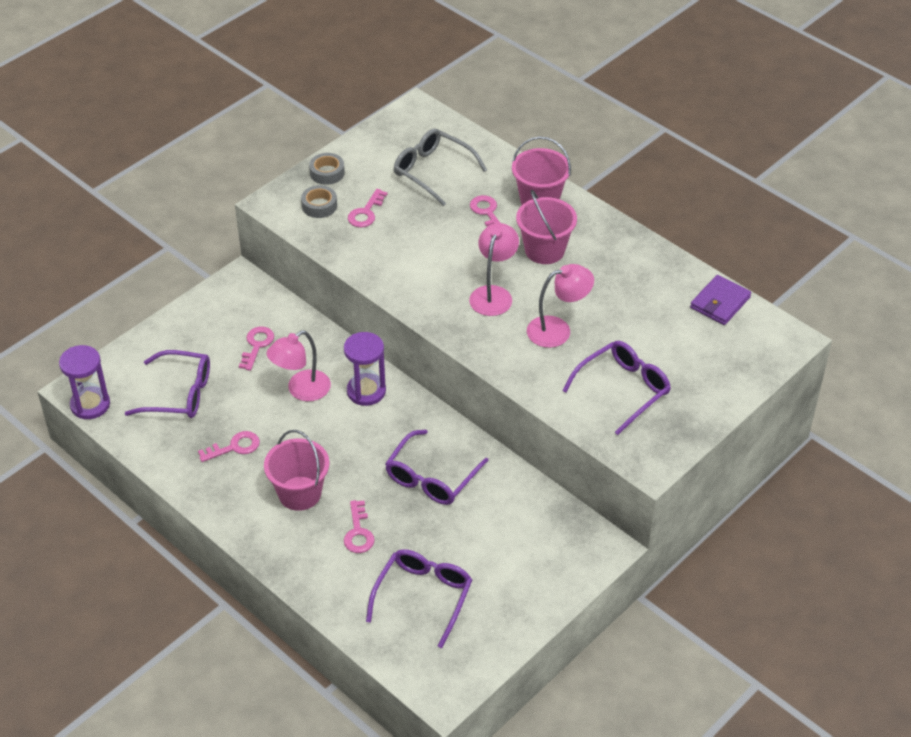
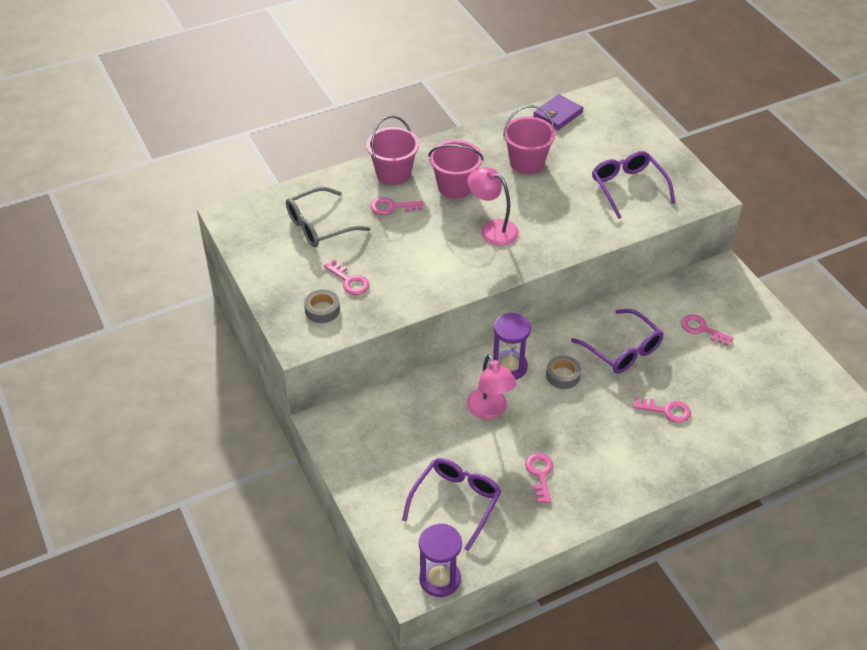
camera: 70 degrees left, 0 degrees up
(257, 345) = (419, 430): pink key -> pink key (702, 329)
(299, 493) = (611, 440): pink bucket -> pink bucket (527, 163)
(327, 173) = (279, 294): grey tape -> grey tape (563, 375)
(423, 596) = (745, 386): purple glasses -> none
(558, 330) = (549, 204): pink lamp -> none
(720, 302) = (557, 114): purple wallet -> purple wallet turned 75 degrees clockwise

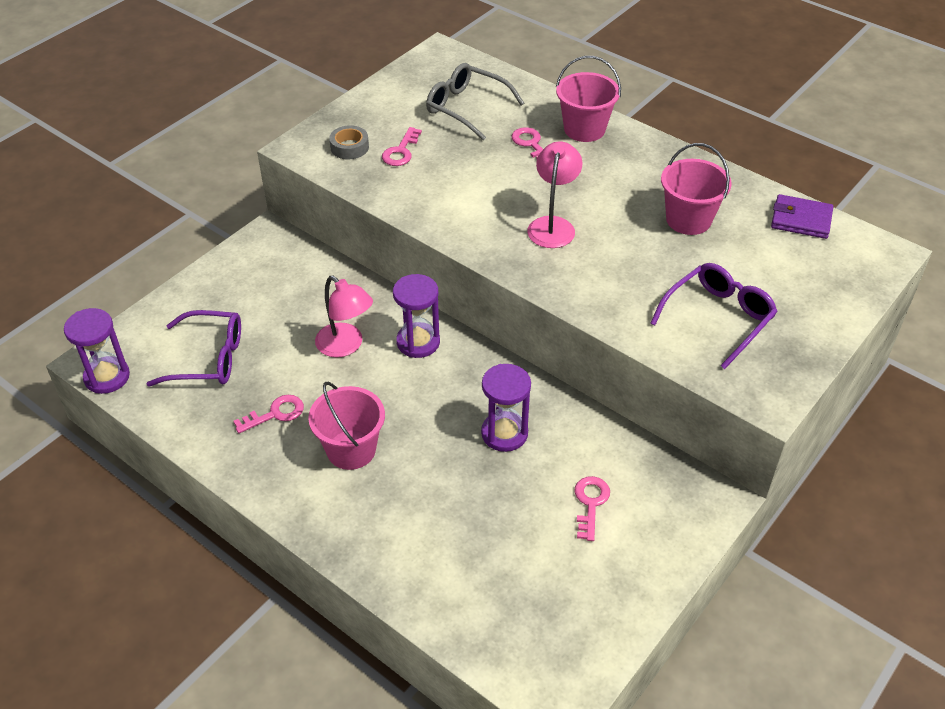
camera: 65 degrees right, 0 degrees up
(455, 187) = (600, 178): pink bucket -> pink bucket (351, 449)
(490, 410) = (346, 346): pink lamp -> pink lamp turned 90 degrees counterclockwise
(563, 375) = (431, 391): grey tape -> none
(622, 350) = (504, 433): purple glasses -> purple hourglass
(666, 411) = (429, 503): pink key -> none

